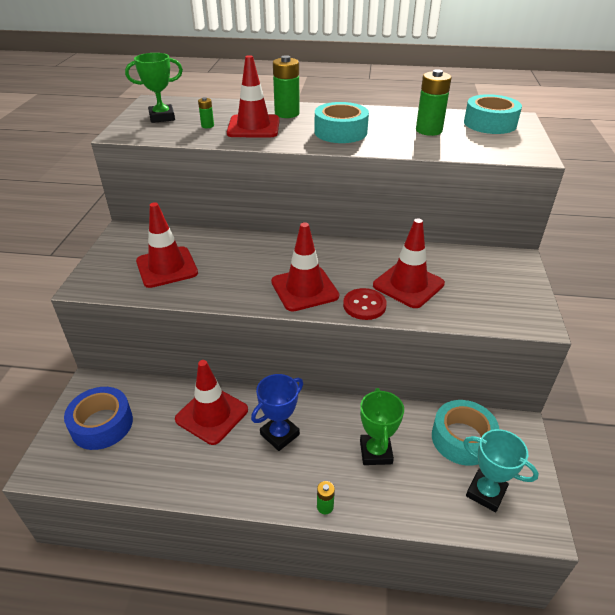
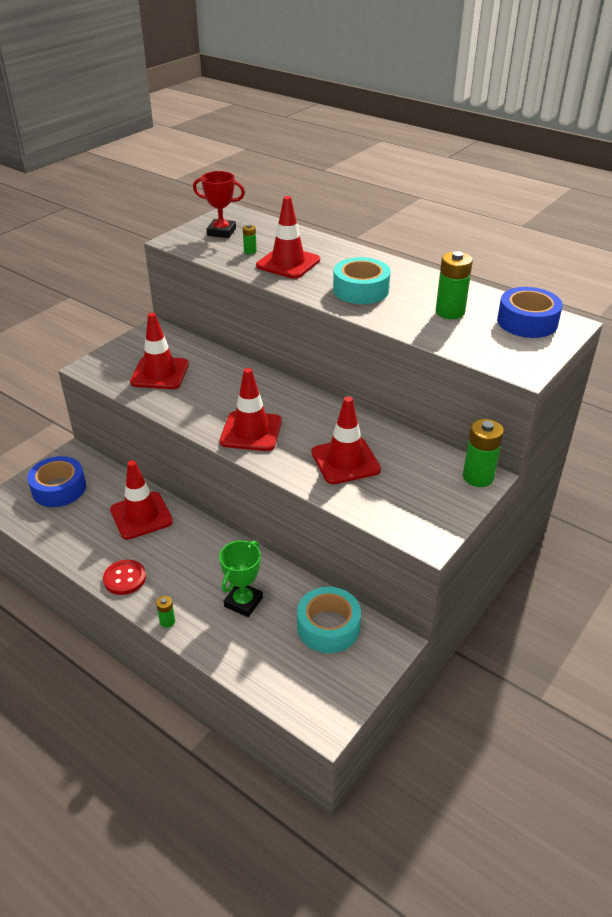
camera: 30 degrees right, 0 degrees up
(162, 117) = (221, 232): green trophy -> red trophy
(279, 434) = (179, 554): blue trophy -> none
(287, 114) = (334, 256): green battery -> green battery (478, 477)
(364, 305) = (287, 464): red button -> red button (125, 578)
(486, 492) = (305, 676): turquoise trophy -> none
(490, 123) = (527, 322): turquoise tape -> blue tape

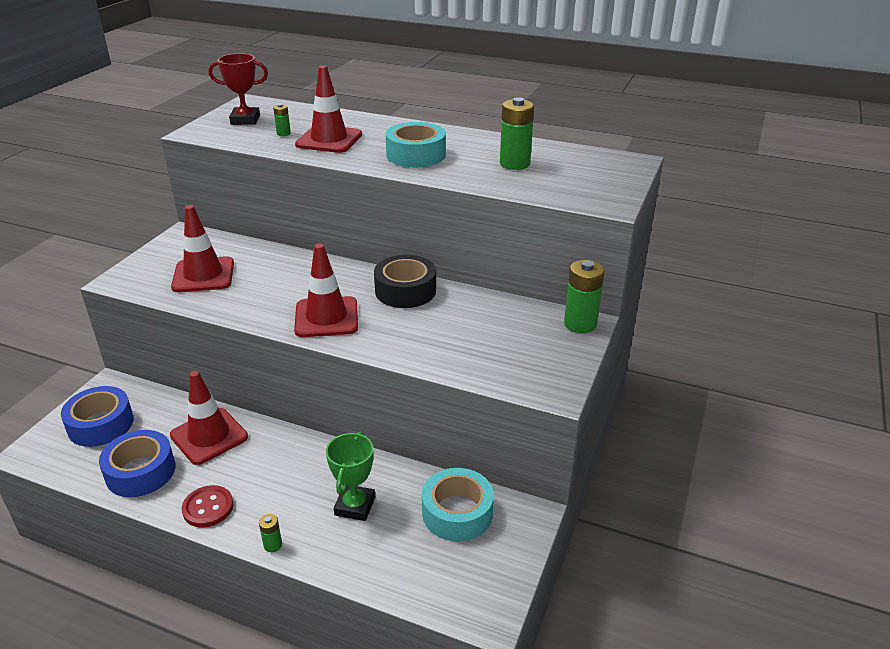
camera: 15 degrees left, 5 degrees down
(328, 416) = (405, 291): none -> black tape
(345, 461) = (439, 330): red traffic cone -> none
(527, 322) = (593, 163): blue tape -> blue tape (140, 472)

